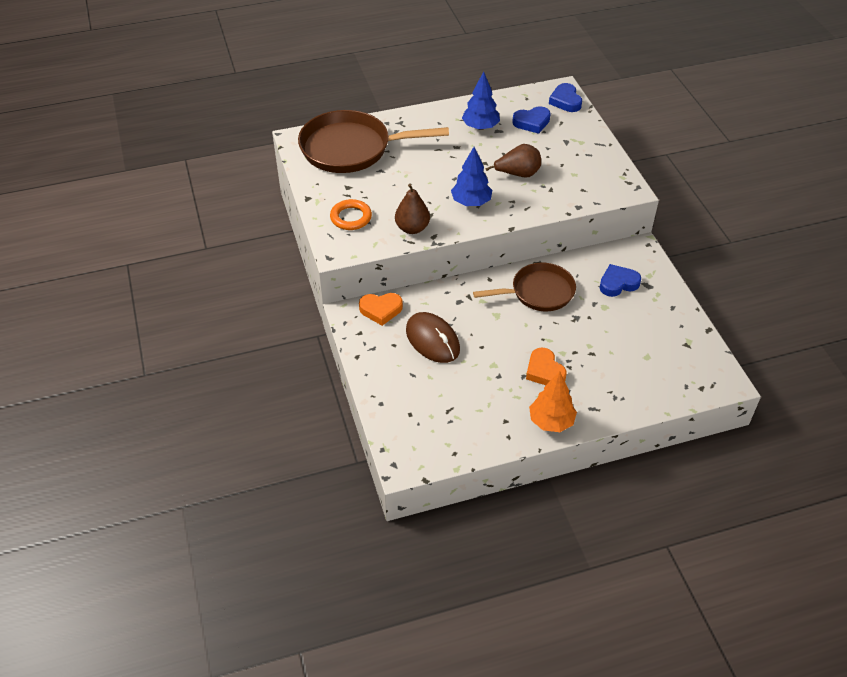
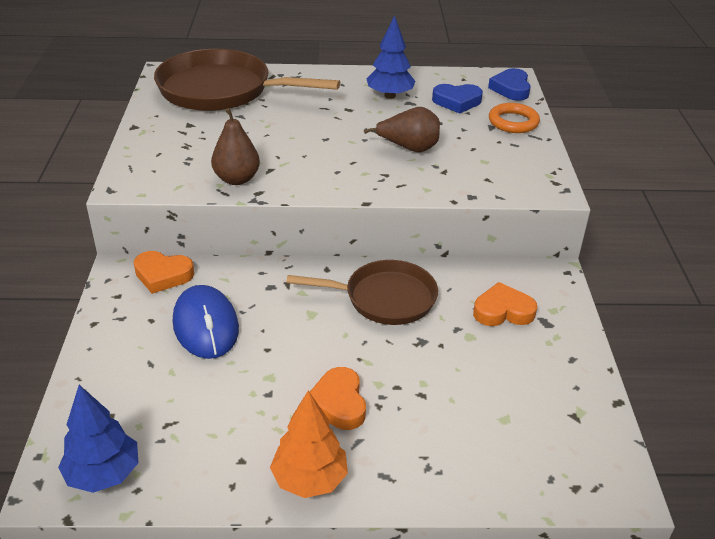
camera: 15 degrees right, 10 degrees down
(351, 217) = (169, 154): orange ring -> orange ring (513, 122)
(432, 340) = (205, 325): brown mouse -> blue mouse
(471, 202) = (330, 166): blue tree -> blue tree (103, 474)
(618, 283) = (503, 311): blue heart -> orange heart

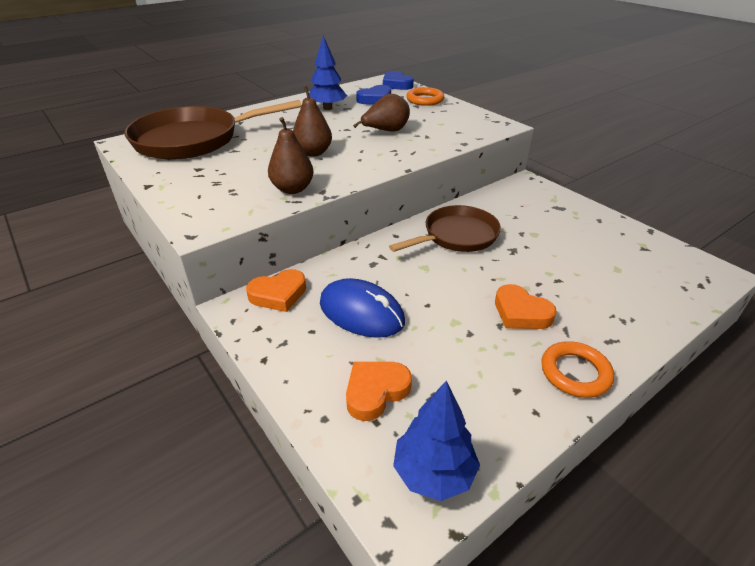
camera: 35 degrees left, 0 degrees up
(304, 146) = (313, 153): none -> brown pear
(309, 479) = (575, 373): orange tree -> orange ring
(503, 311) = (530, 212): orange heart -> orange heart (375, 392)

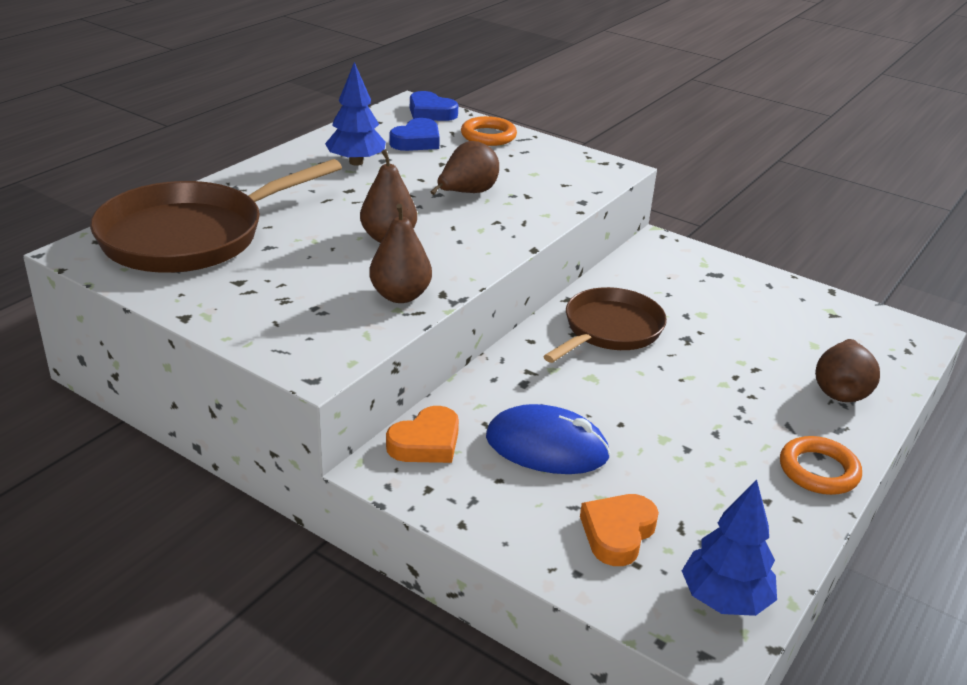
camera: 20 degrees left, 5 degrees down
(521, 313) = (732, 415): orange heart -> none
(625, 308) = (840, 391): none -> brown pear

